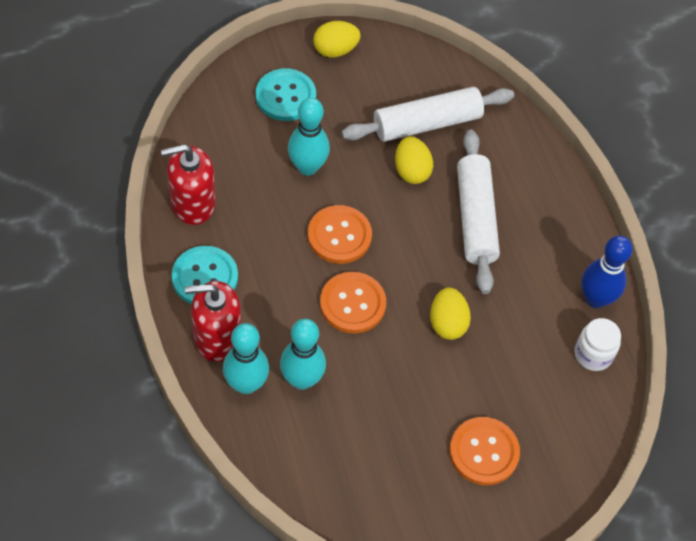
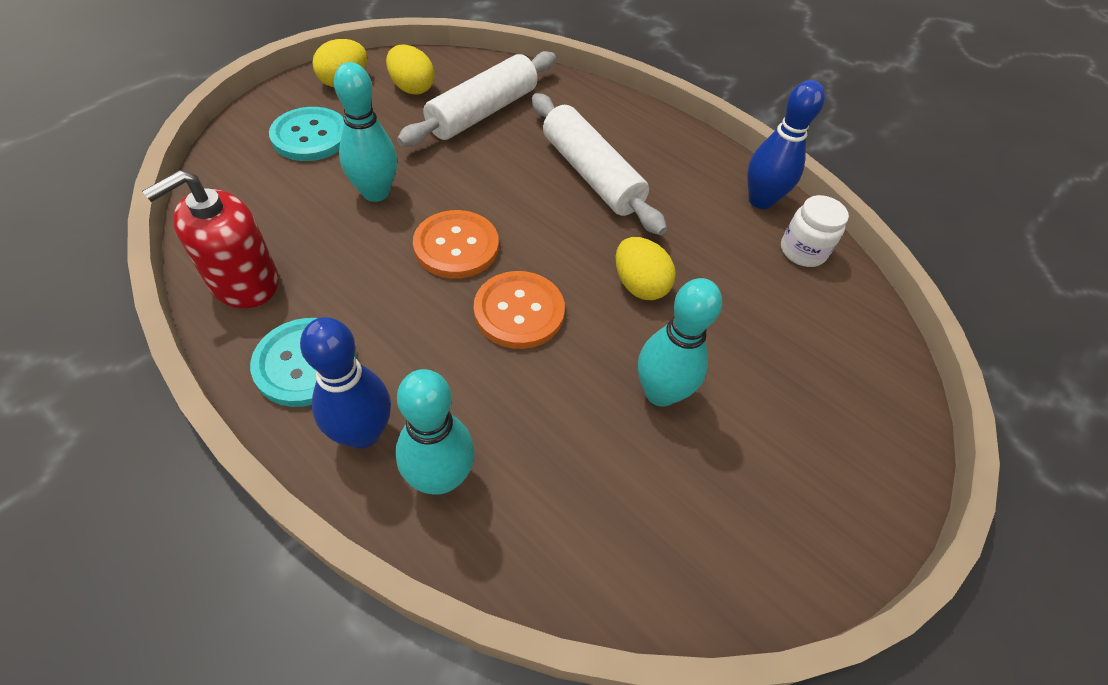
camera: 30 degrees left, 5 degrees down
(217, 337) = (363, 433): red soap dispenser -> blue bowling pin
(302, 379) = (513, 432): turquoise bowling pin -> turquoise bowling pin (660, 393)
(411, 171) = (495, 157): yellow egg -> yellow egg (412, 88)
(484, 452) = (786, 408): orange button -> none

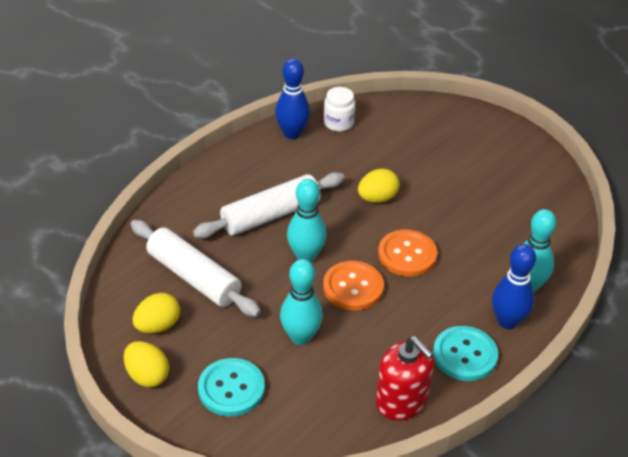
camera: 85 degrees left, 10 degrees down
(660, 393) = (456, 196): turquoise bowling pin -> turquoise bowling pin (306, 256)

